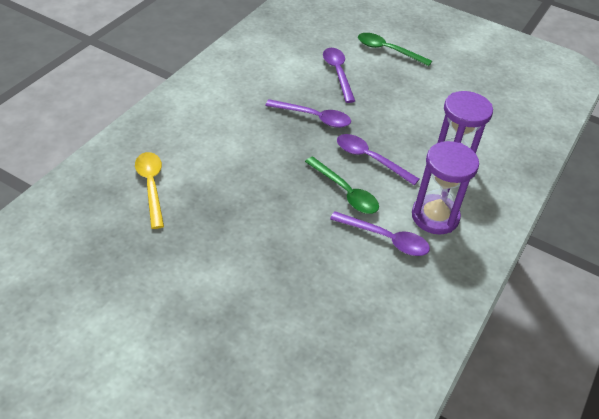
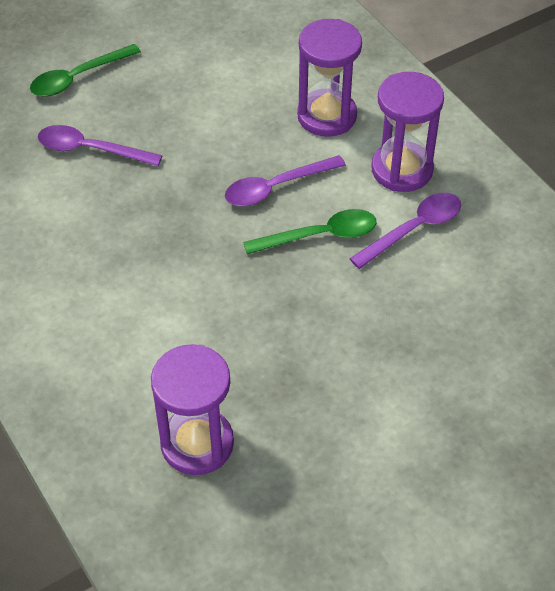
camera: 60 degrees left, 5 degrees up
(151, 186) = (197, 443): yellow spoon -> purple hourglass
(314, 117) = (165, 212): purple spoon -> none

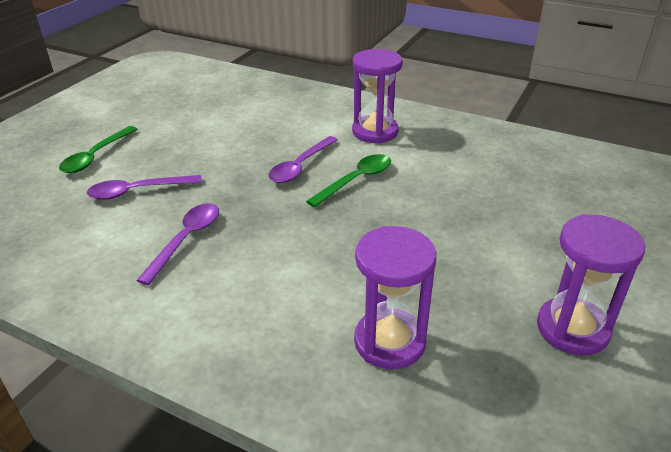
camera: 30 degrees left, 15 degrees down
(327, 116) = (300, 122): purple hourglass -> purple hourglass (572, 329)
(413, 229) = (413, 157): purple spoon -> purple spoon (186, 240)

